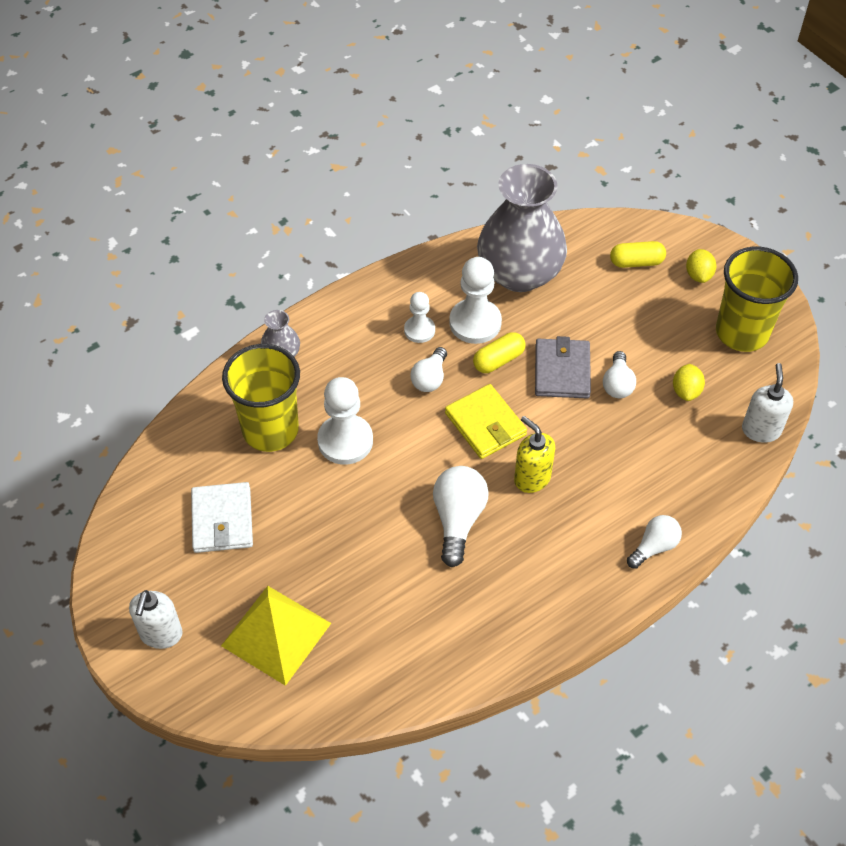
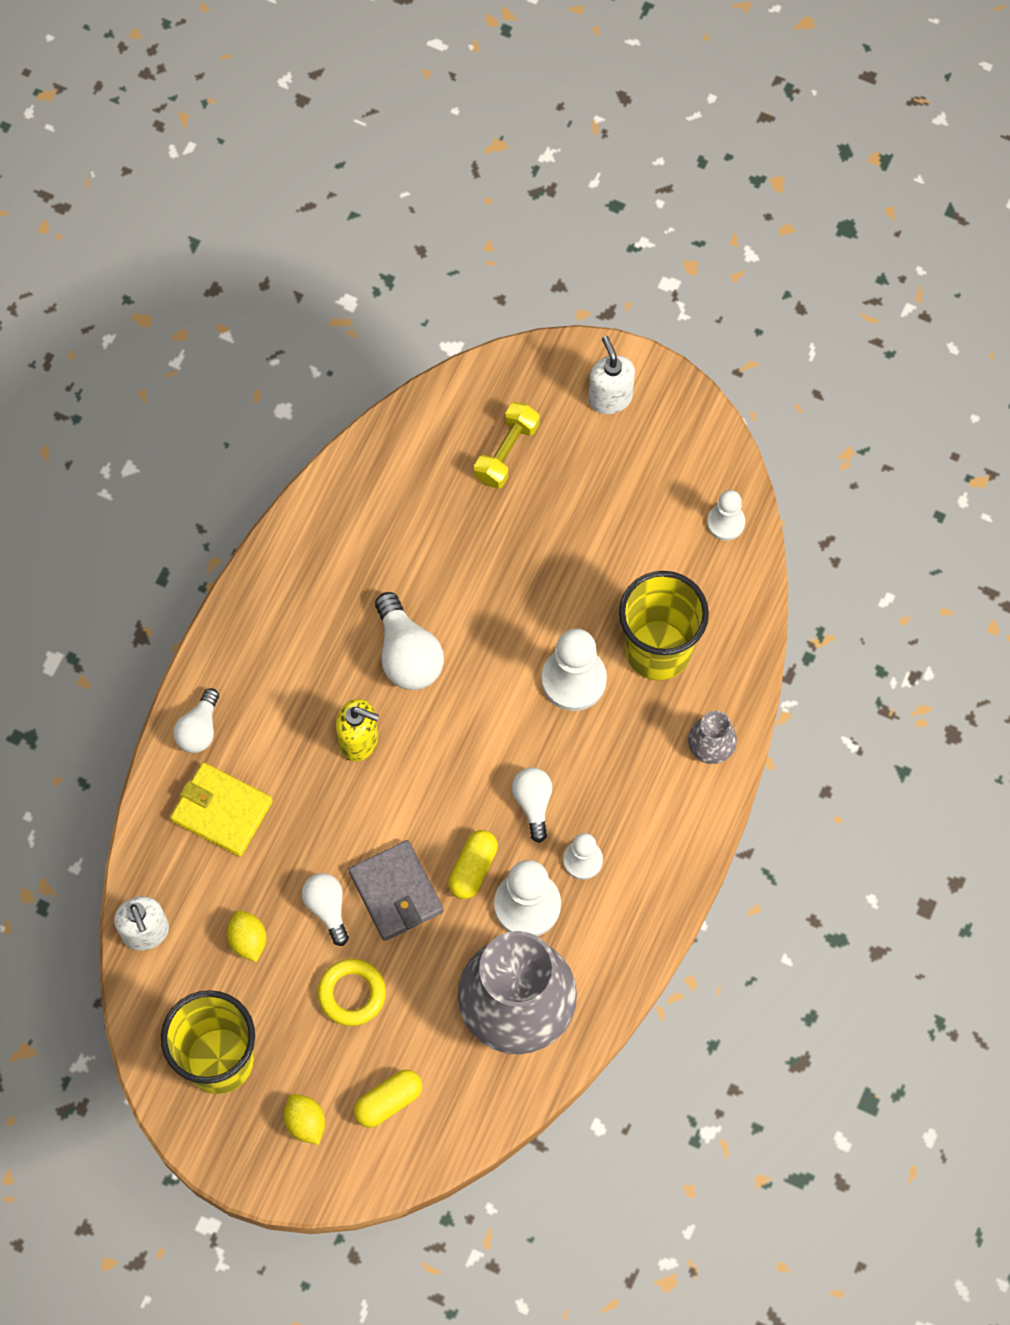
camera: 150 degrees right, 15 degrees up
(151, 491) = (725, 522): none -> white pawn
(222, 520) = (635, 531): white wallet -> none
(276, 634) = (506, 452): yellow pyramid -> yellow dumbbell
(485, 424) = (442, 779): yellow wallet -> yellow wallet (222, 811)
(628, 328) = (352, 993): none -> yellow ring

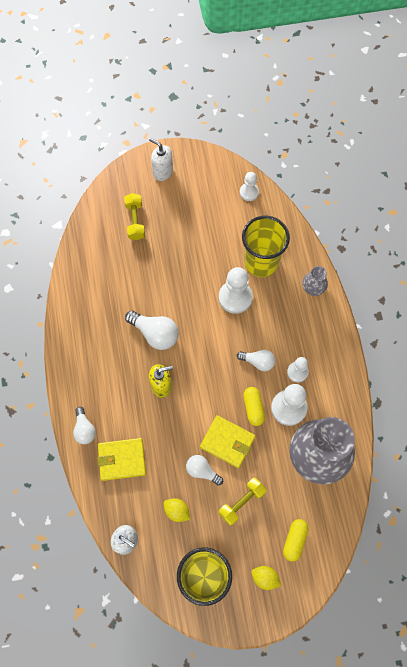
camera: 35 degrees left, 0 degrees up
(352, 993) = (242, 502): yellow ring -> yellow dumbbell
(396, 892) = (227, 442): grey wallet -> yellow wallet
(533, 803) = (258, 362): white light bulb -> white light bulb turned 150 degrees clockwise

